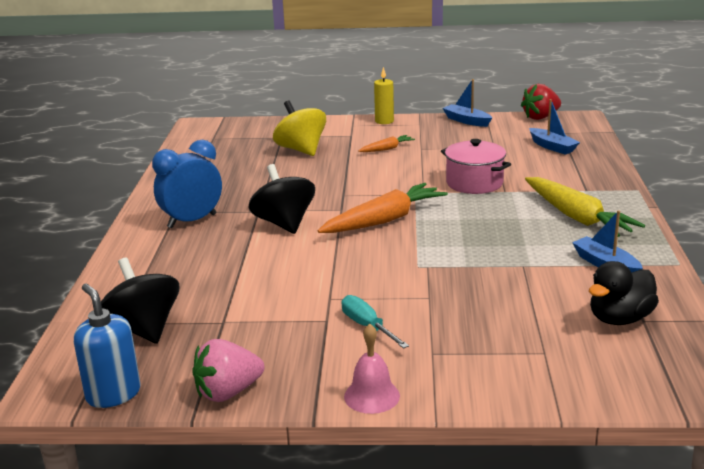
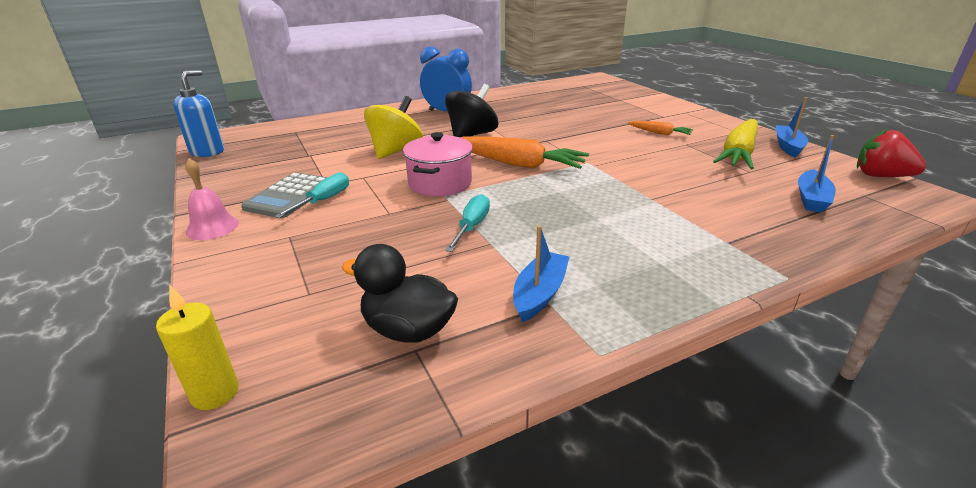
camera: 60 degrees right, 5 degrees up
(144, 329) = (289, 138): black spinning top -> none
(228, 392) = (213, 179): pink strawberry -> none
(301, 150) = (606, 110): yellow spinning top -> yellow spinning top (396, 151)
(336, 344) = (290, 196): none -> grey calculator
(384, 121) = (715, 119): yellow candle -> yellow candle (215, 393)
(474, 183) = (647, 181): pink pot -> pink pot (440, 183)
(489, 267) = (471, 226): none -> turquoise screwdriver
(576, 217) = (644, 250): yellow carrot -> yellow carrot (738, 153)

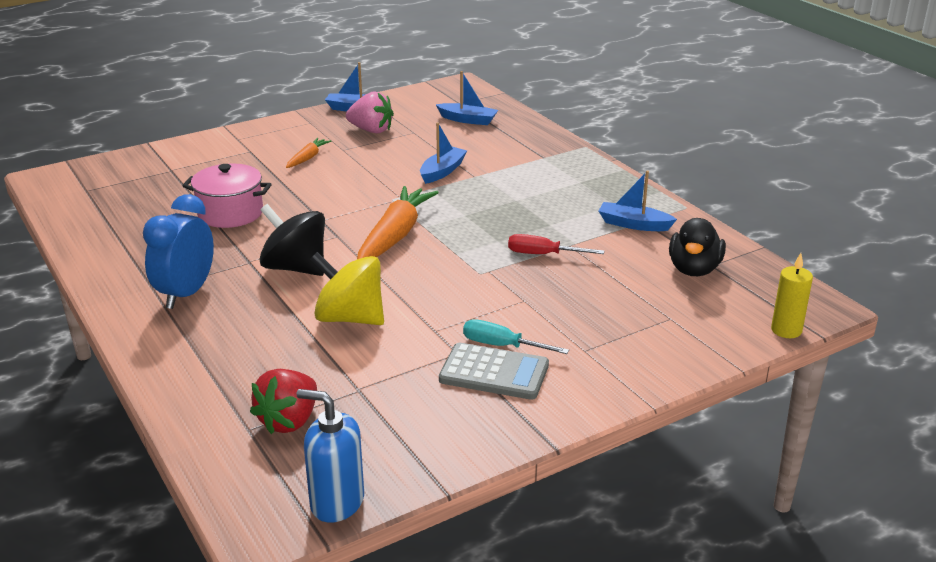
camera: 95 degrees left, 0 degrees up
(212, 227) = (579, 407): pink bell -> none
(440, 183) = (450, 278): pink pot -> pink pot (230, 213)
(471, 226) = (543, 254): turquoise screwdriver -> red screwdriver
(656, 183) = (442, 171): none -> blue boat
(738, 153) = (371, 130): yellow carrot -> pink strawberry
(881, 176) = (423, 90): red strawberry -> red strawberry (289, 421)

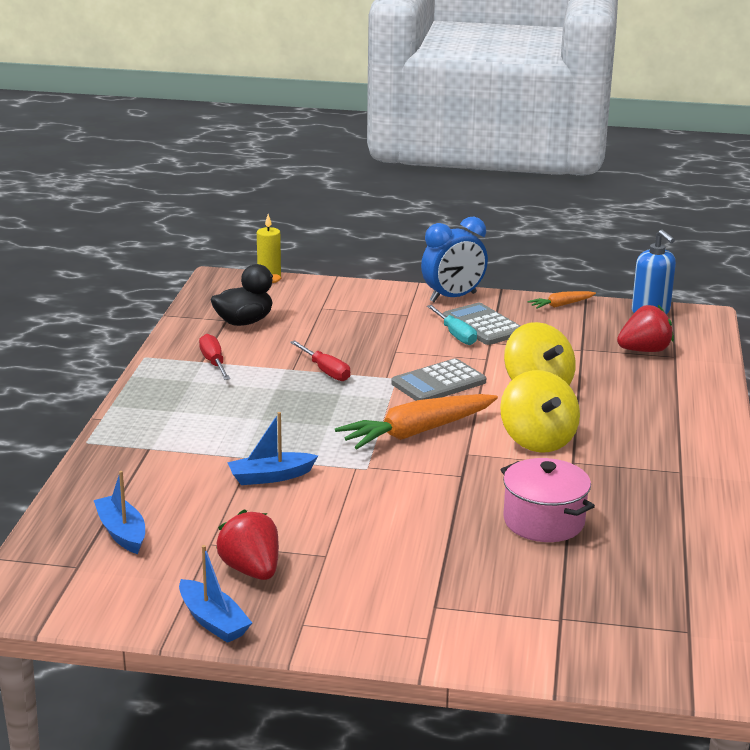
camera: 140 degrees left, 5 degrees down
(186, 294) = (653, 456): blue clock -> blue clock (453, 297)
(295, 268) = (537, 440): black spinning top -> yellow spinning top
(307, 158) = (381, 560): orange carrot -> orange carrot (561, 305)
(371, 130) = (251, 570): pink strawberry -> red strawberry
(440, 284) = (438, 383): none -> grey calculator
(633, 224) = (213, 362): blue boat -> red screwdriver

